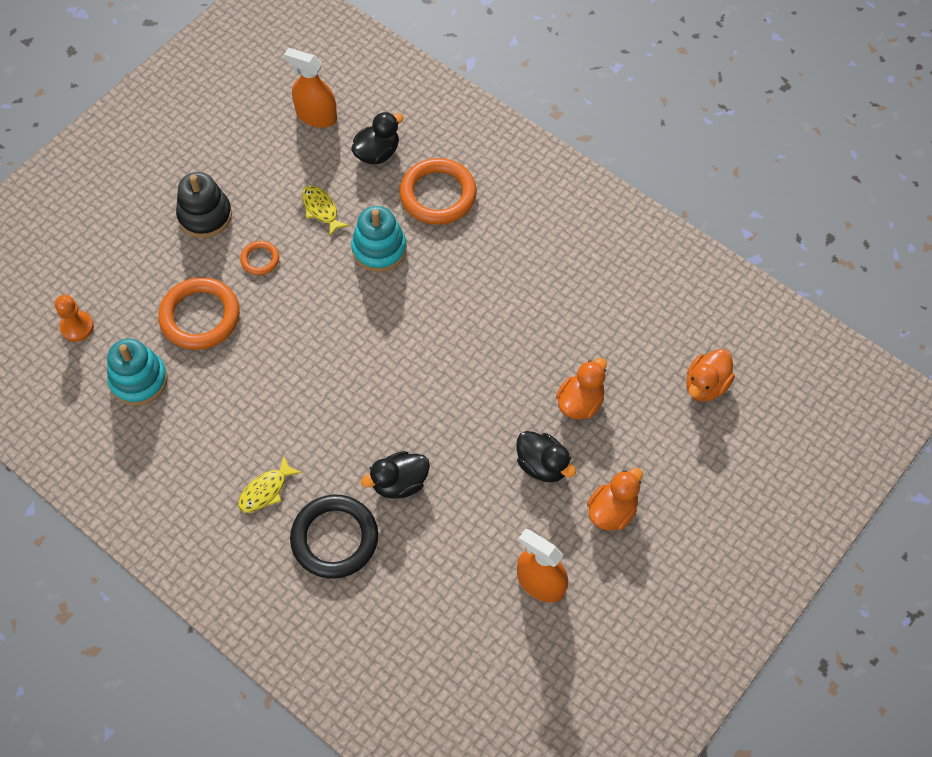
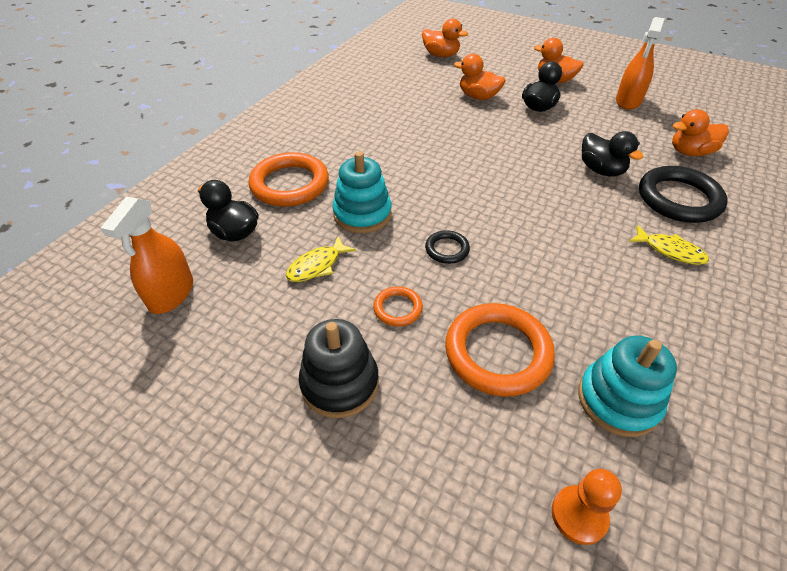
camera: 100 degrees left, 15 degrees down
(316, 307) = (447, 249): none -> black ring
(412, 598) = (690, 152): none -> orange duck

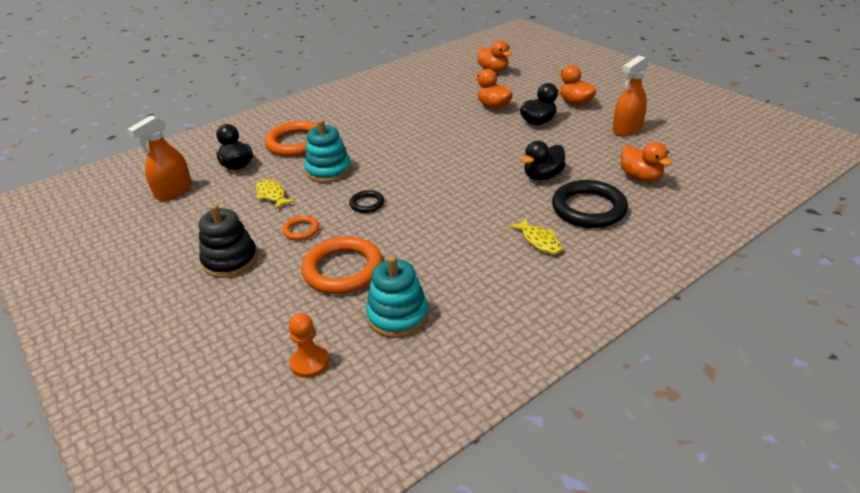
camera: 25 degrees right, 10 degrees down
(317, 266) = (272, 195): yellow fish -> yellow fish turned 75 degrees clockwise
(601, 170) = (542, 176): black duck -> black duck turned 60 degrees clockwise
(690, 152) = (640, 177): orange duck -> orange duck turned 135 degrees counterclockwise

